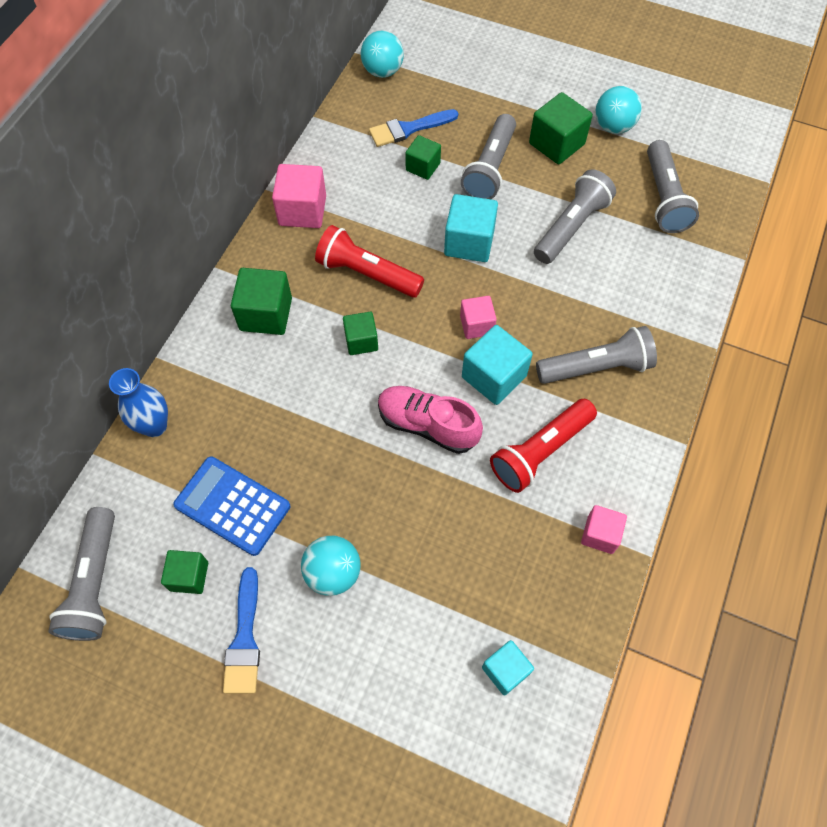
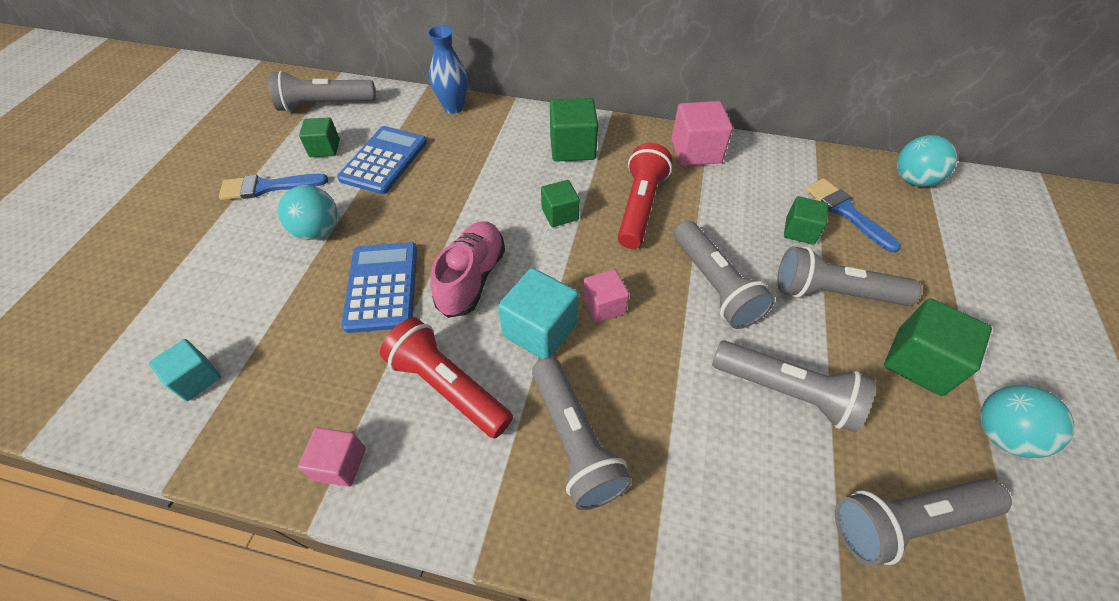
camera: 80 degrees right, 10 degrees down
(423, 505) = (382, 287): none -> blue calculator
(469, 242) = (714, 285): turquoise cube -> grey flashlight

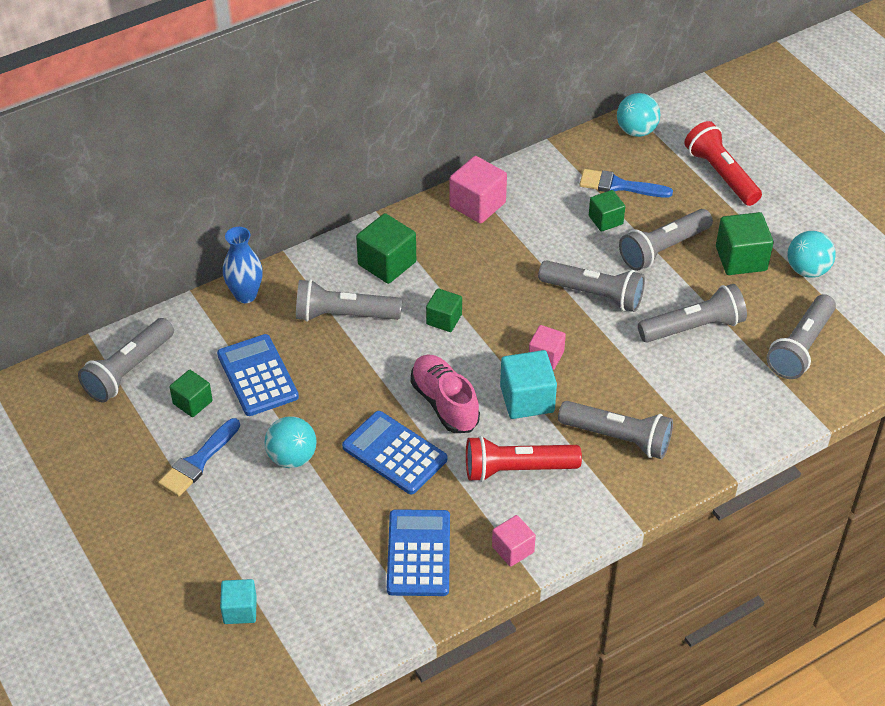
camera: 45 degrees left, 5 degrees down
(196, 379) = (361, 589): turquoise cube -> turquoise cube (240, 610)
(274, 389) = (418, 553): none -> blue calculator
(494, 161) = (344, 315): none -> grey flashlight
(640, 207) = (490, 275): red flashlight -> red flashlight (721, 174)

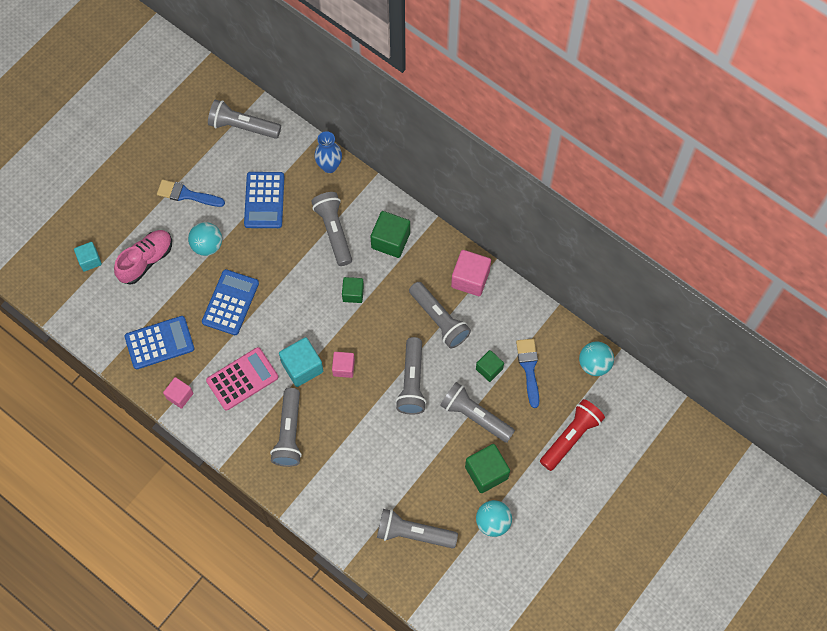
camera: 70 degrees right, 20 degrees up
(192, 402) = (230, 172): green cube -> none
(257, 376) = (264, 200): blue calculator -> blue calculator turned 135 degrees clockwise
(444, 403) = (281, 318): pink shoe -> pink shoe (146, 260)
(517, 469) = (242, 379): red flashlight -> pink calculator
(693, 327) = (406, 456): grey flashlight -> grey flashlight (439, 319)

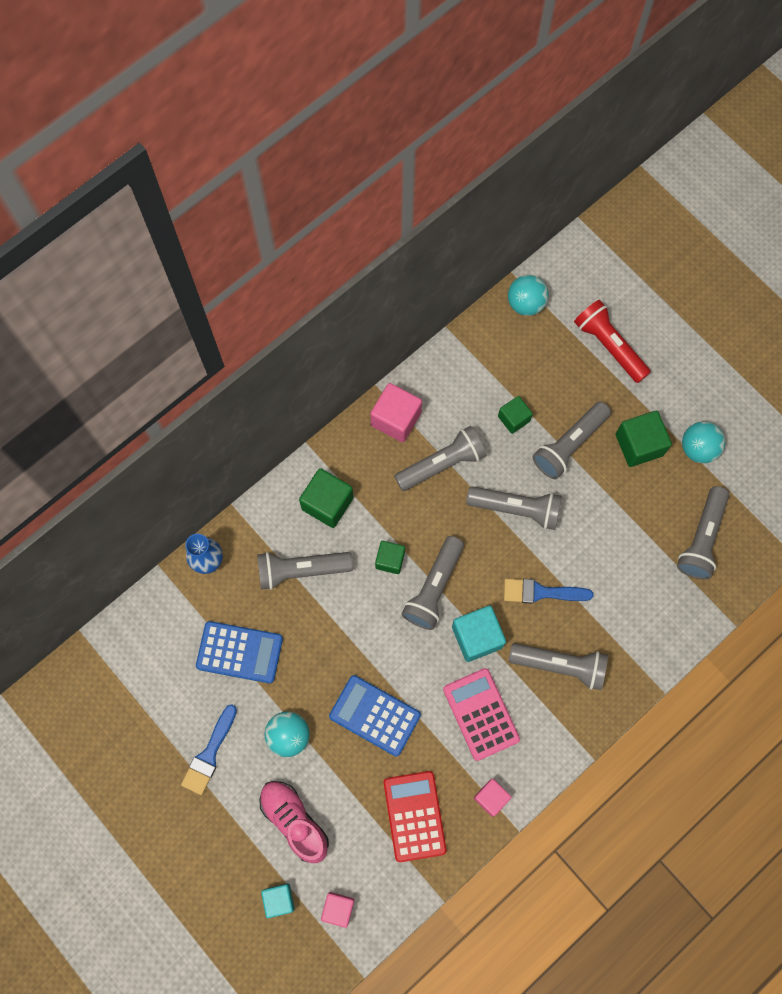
camera: 80 degrees left, 5 degrees up
(159, 343) = (414, 816): blue calculator -> red calculator
(242, 126) = (125, 666): grey flashlight -> grey flashlight (434, 588)
(343, 367) = (485, 586): pink cube -> pink cube (338, 908)
(529, 368) = (520, 374): blue brush -> blue brush (541, 592)

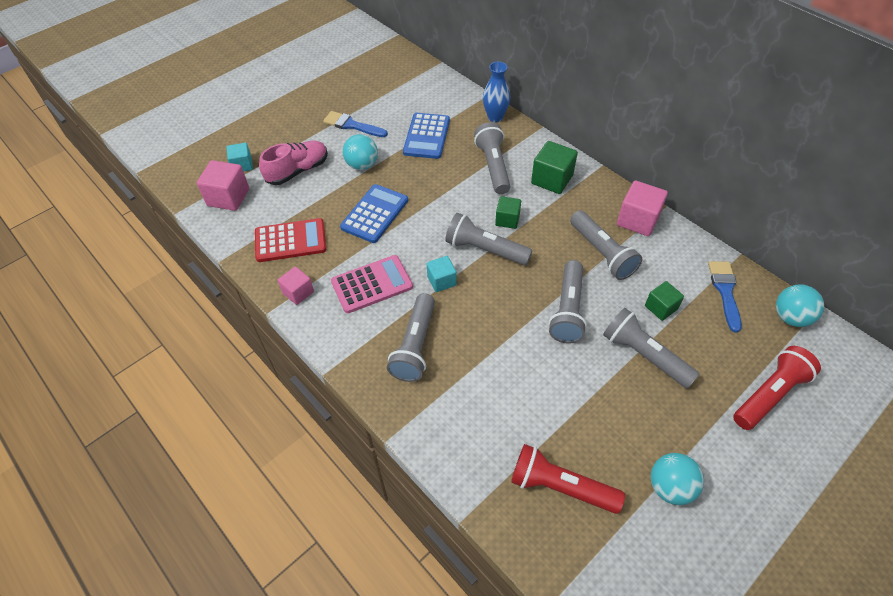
camera: 90 degrees right, 20 degrees down
(338, 908) = (228, 197): pink cube -> pink cube, size x1.59
(477, 637) = (441, 281): turquoise cube -> turquoise cube, size x0.63
(541, 592) = (486, 330): blue brush -> blue brush (725, 291)
(639, 445) = (660, 422): green cube -> none
(701, 538) = (560, 487): grey flashlight -> red flashlight

